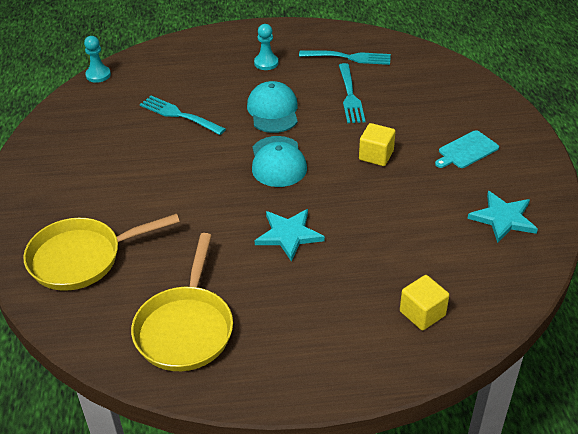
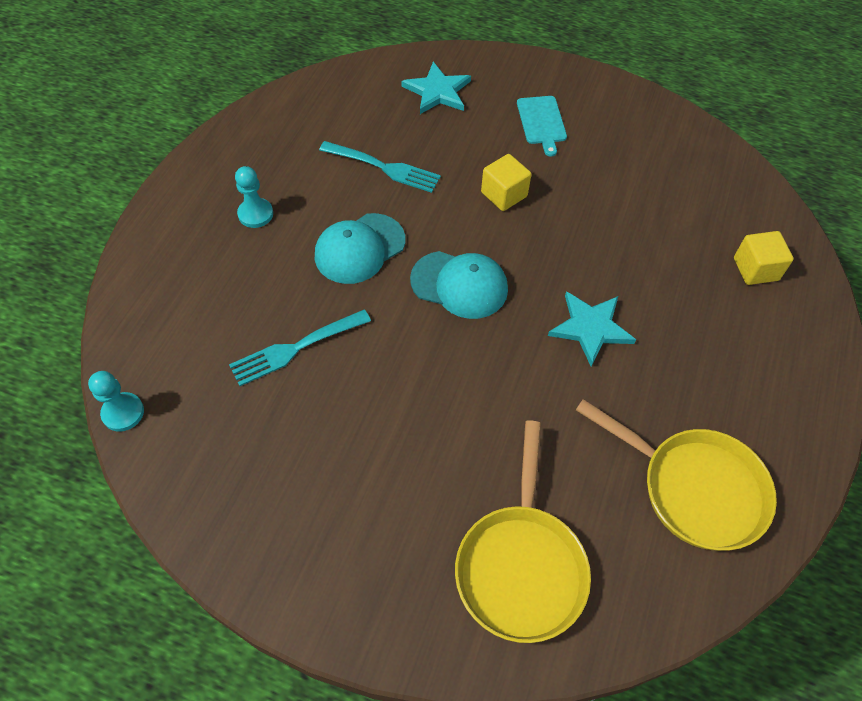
camera: 65 degrees left, 15 degrees up
(273, 111) = (359, 249): turquoise cap -> turquoise cap turned 60 degrees counterclockwise
(349, 57) = (309, 135): turquoise fork -> none
(503, 218) = (656, 147): turquoise star -> turquoise star (437, 91)

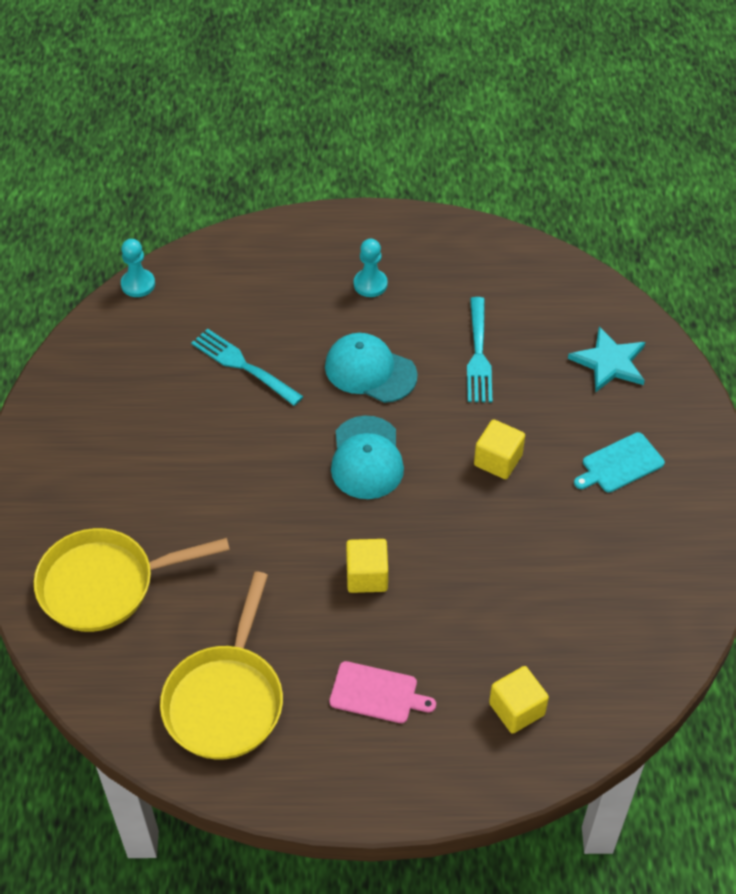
camera: 70 degrees right, 5 degrees down
(591, 328) = (367, 576): turquoise star -> yellow cube
(717, 361) = (377, 693): none -> pink cutting board

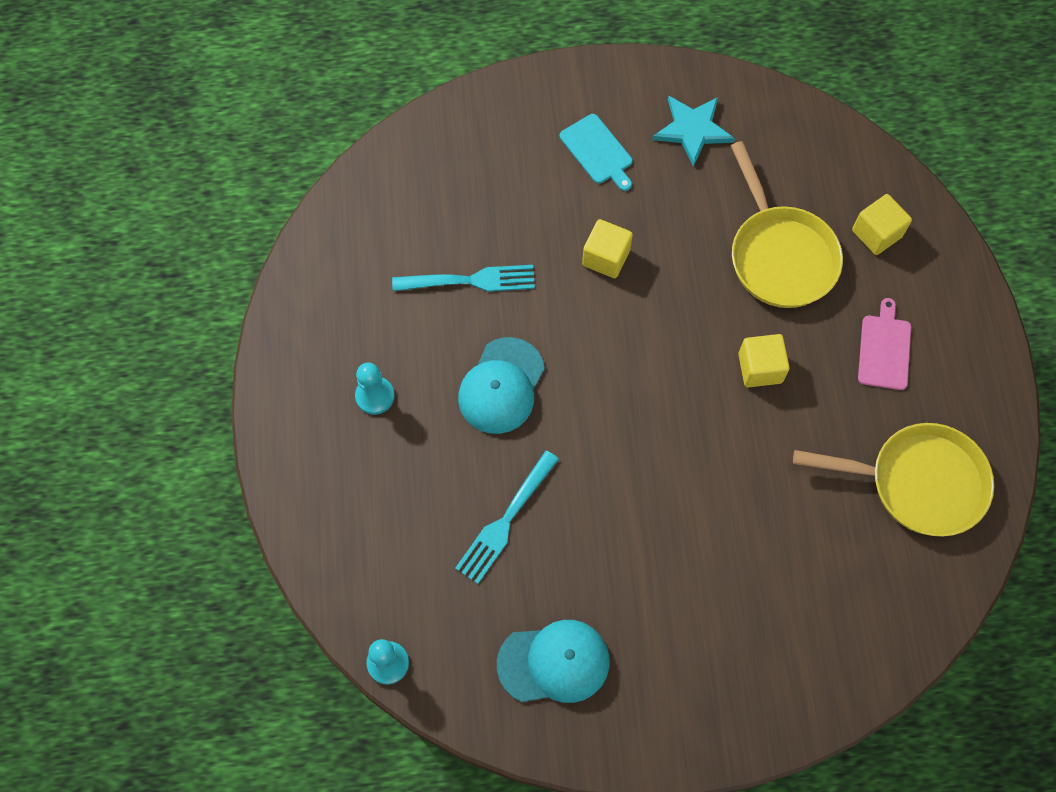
camera: 95 degrees left, 15 degrees up
(105, 584) = (812, 622): yellow pan -> yellow pan (779, 255)
(366, 458) = (618, 380): turquoise cap -> turquoise cap (554, 662)
(609, 362) = (471, 159): turquoise star -> turquoise star (692, 129)

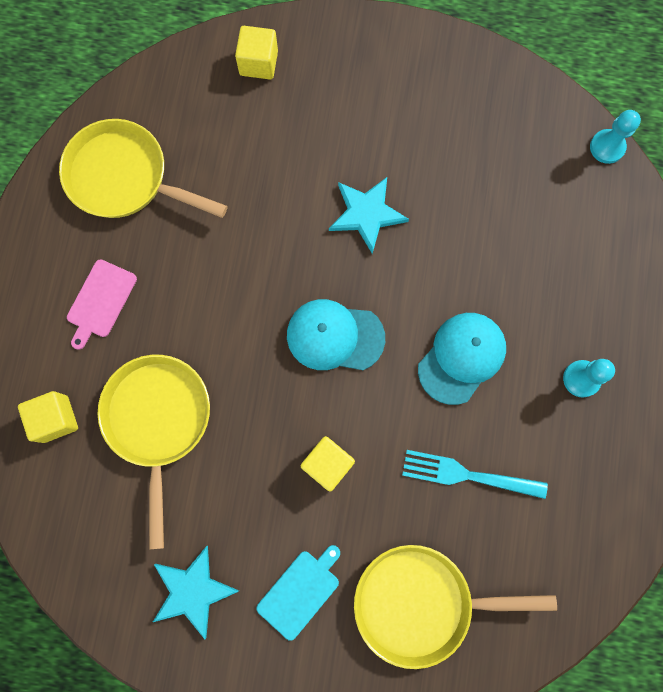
camera: 165 degrees left, 10 degrees up
(487, 169) = (421, 602): none -> yellow pan
(505, 520) = (486, 235): turquoise fork -> none
(554, 662) = (472, 115): turquoise cap -> turquoise cap (334, 336)
(597, 151) = (300, 591): turquoise cutting board -> turquoise cutting board turned 60 degrees clockwise
(642, 511) = (366, 214): none -> turquoise star
(760, 368) = (220, 313): yellow cube -> yellow cube (258, 63)

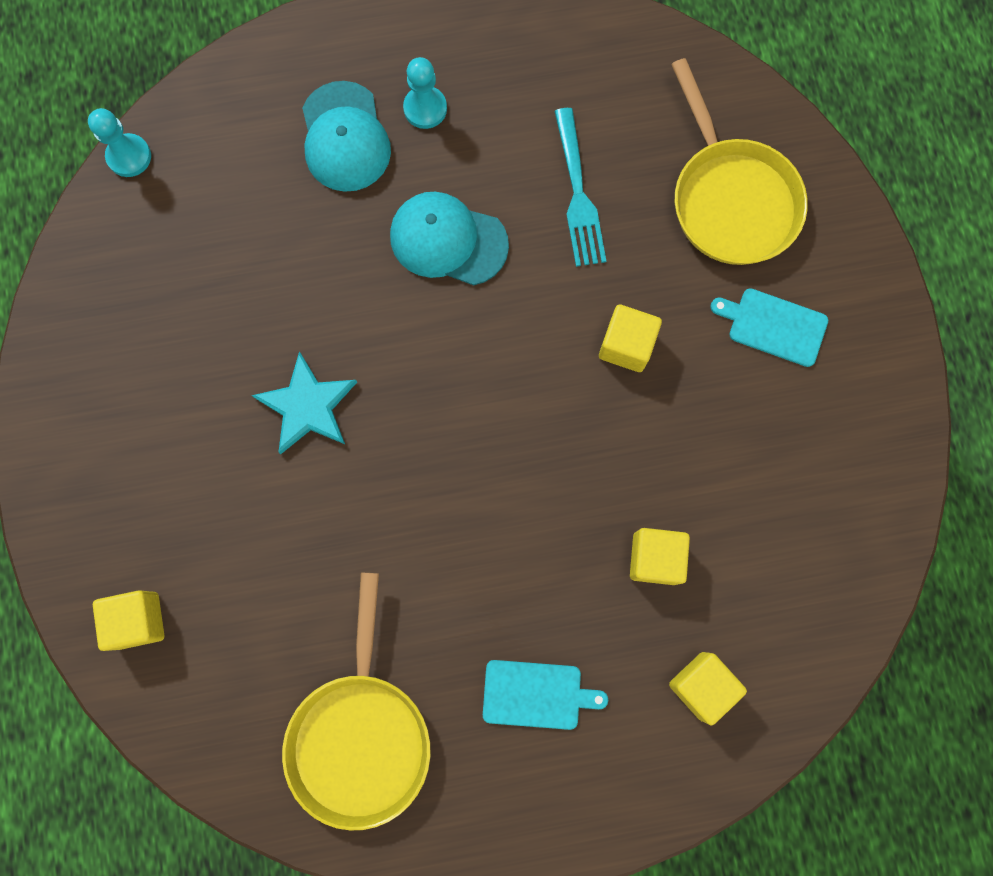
camera: 110 degrees left, 0 degrees up
(100, 301) = (536, 694): pink cutting board -> turquoise cutting board
(158, 421) = (655, 558): yellow pan -> yellow cube
(192, 591) = (823, 442): turquoise star -> none
(334, 336) = (475, 390): turquoise cap -> turquoise cap (345, 137)

